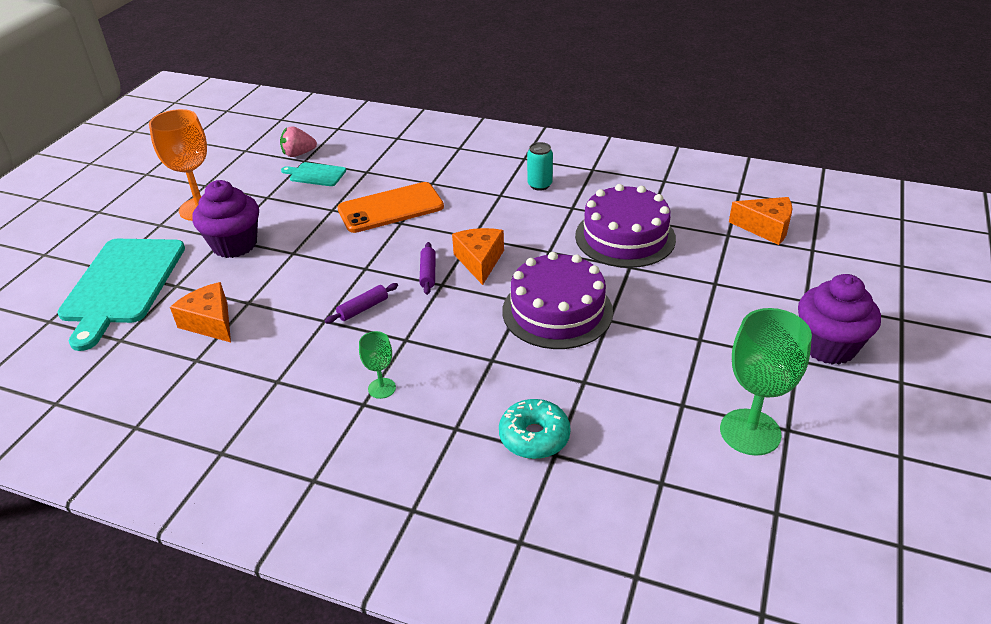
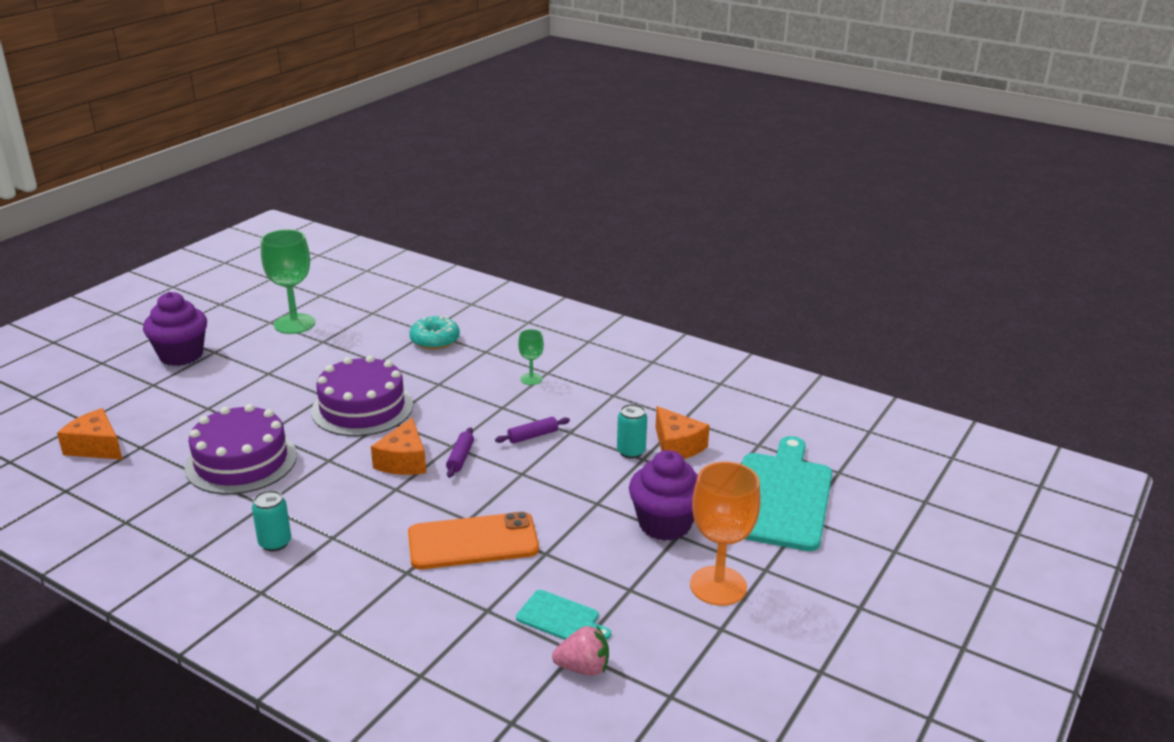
camera: 170 degrees left, 10 degrees down
(260, 308) = (631, 452): none -> turquoise can

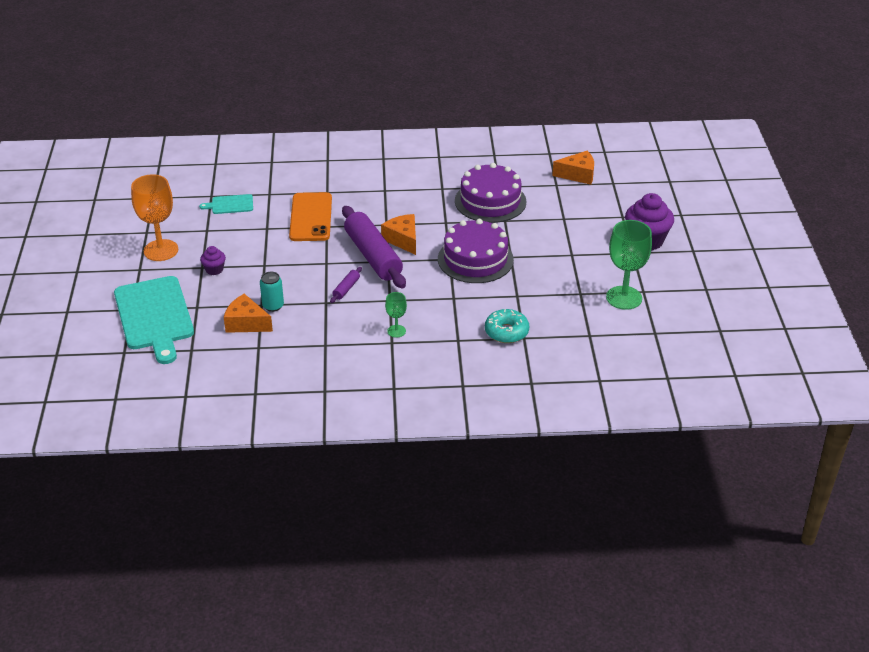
camera: 145 degrees right, 10 degrees up
(275, 543) = (408, 176): turquoise can -> none
(460, 458) = (373, 256): purple rolling pin -> purple rolling pin, size x2.40
(473, 542) = (310, 217): orange phone -> orange phone turned 45 degrees counterclockwise
(583, 668) = (201, 191): pink strawberry -> none
(665, 524) = (214, 270): purple cupcake -> purple cupcake, size x0.50

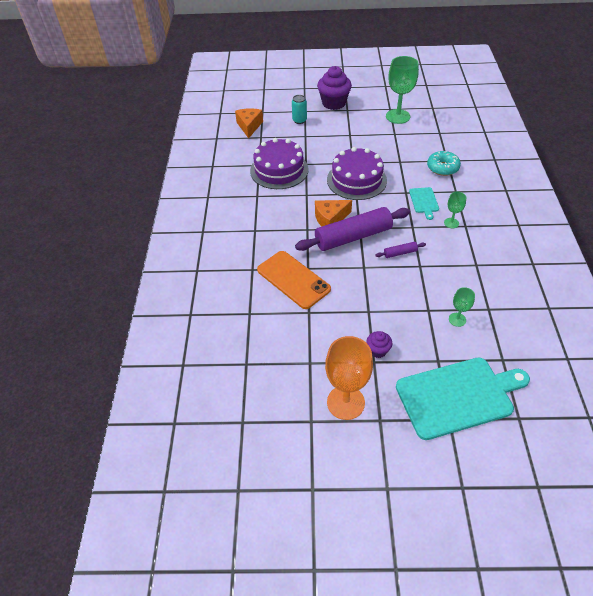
camera: 85 degrees left, 10 degrees up
(230, 205) = (265, 345): turquoise cutting board -> turquoise cutting board (424, 201)
(246, 323) = (457, 319): orange cheese -> green goblet
(273, 306) = (429, 301): turquoise can -> turquoise can (299, 120)
(310, 217) = (293, 279): orange phone -> orange phone turned 45 degrees clockwise
(346, 289) = (400, 253): purple rolling pin -> purple rolling pin turned 45 degrees counterclockwise

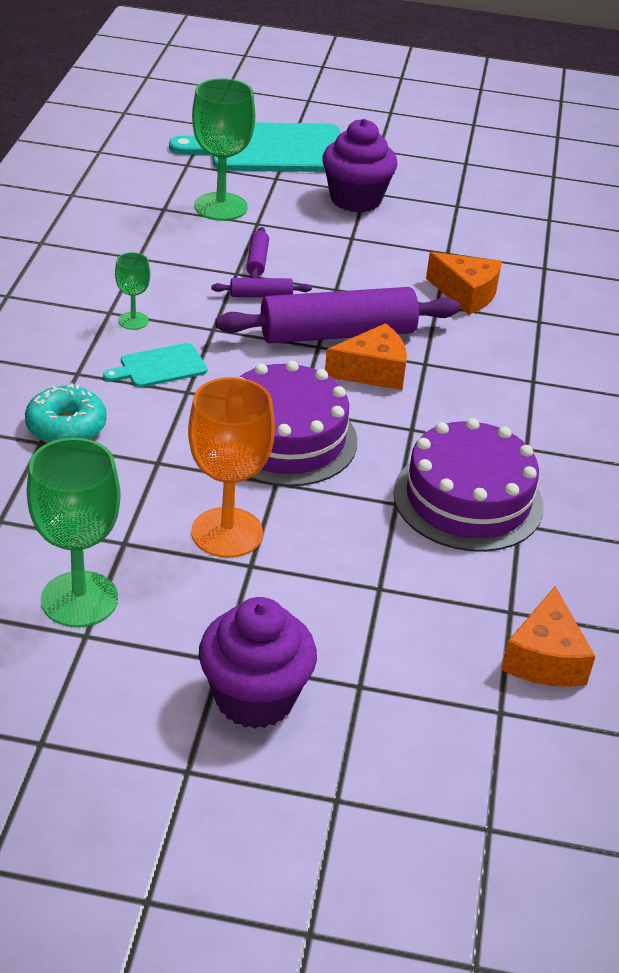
camera: 175 degrees left, 10 degrees down
(293, 279) = (466, 294): orange phone -> orange cheese
(299, 120) = (385, 648): turquoise can -> none
(345, 402) = (417, 168): orange goblet -> orange goblet (227, 533)
(378, 350) = (355, 199): purple cupcake -> purple cupcake, size x1.99
(413, 278) = (257, 261): none -> purple rolling pin
(424, 201) = (160, 367): turquoise cutting board -> turquoise cutting board turned 120 degrees counterclockwise
(457, 319) = (220, 207): green goblet -> green goblet, size x1.99

